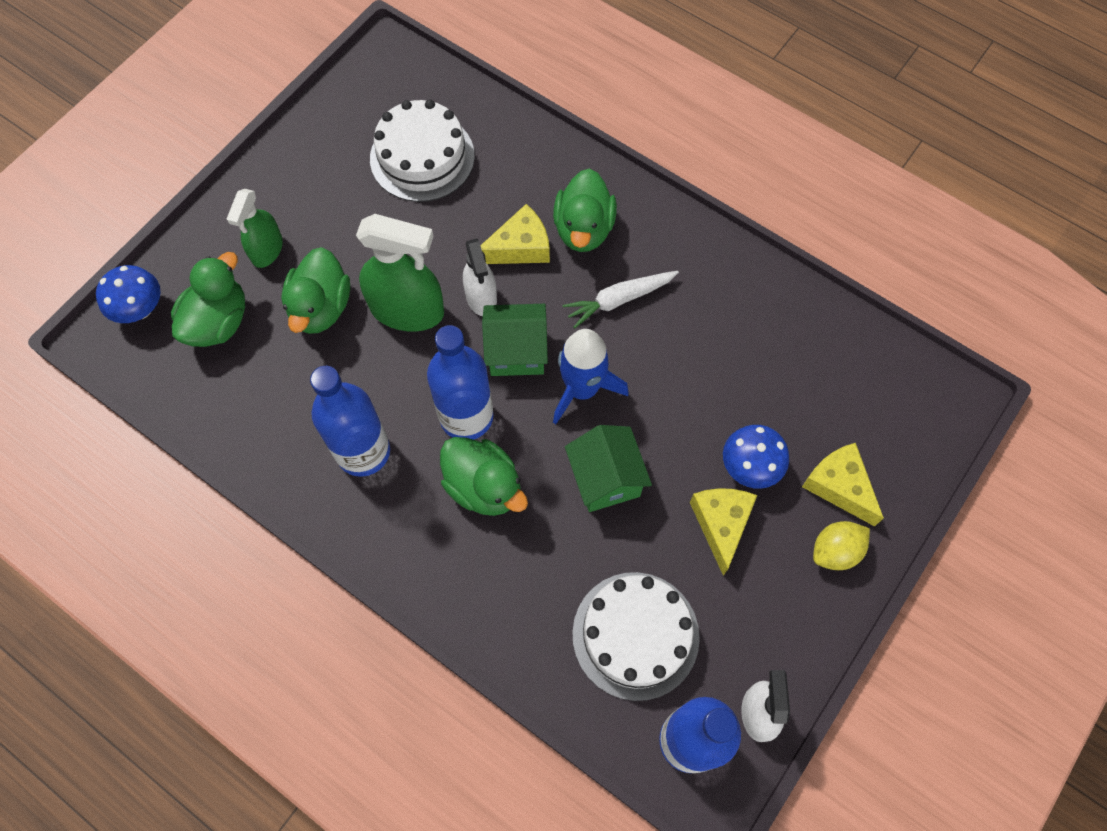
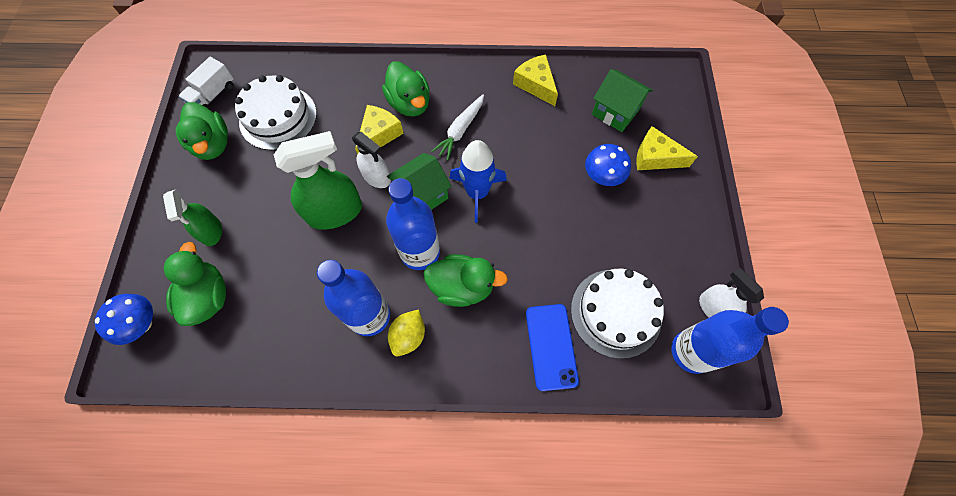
camera: 35 degrees left, 0 degrees up
(321, 308) = (275, 245): green duck -> green duck (213, 144)
(370, 87) = (213, 95): none -> white truck
(531, 620) = (551, 346): none -> blue phone
(605, 479) = (530, 235): green house -> green house (615, 112)
(721, 524) = (612, 218): yellow cheese -> yellow cheese (536, 84)
(835, 551) = (681, 193): yellow lemon -> yellow lemon (409, 336)

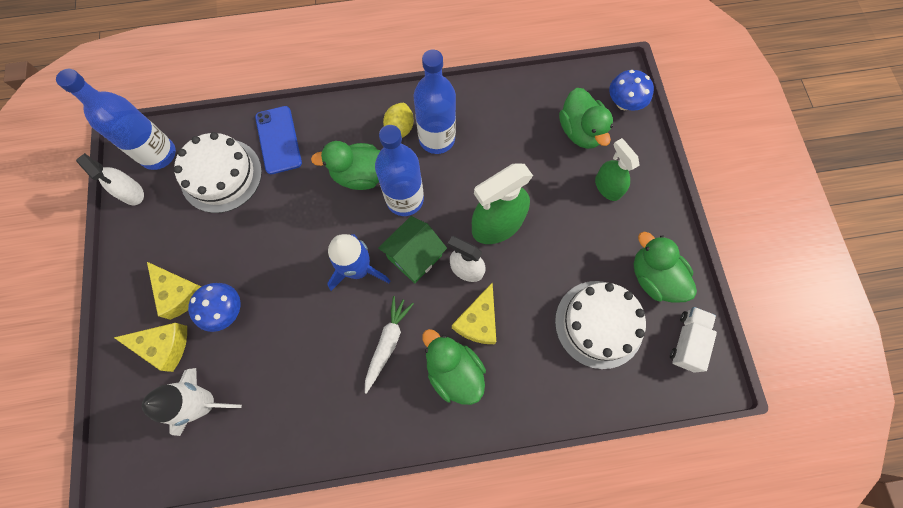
camera: 170 degrees right, 5 degrees up
(536, 84) = (303, 429): yellow cheese -> yellow cheese (180, 293)
(615, 112) = (205, 402): green house -> white rocket

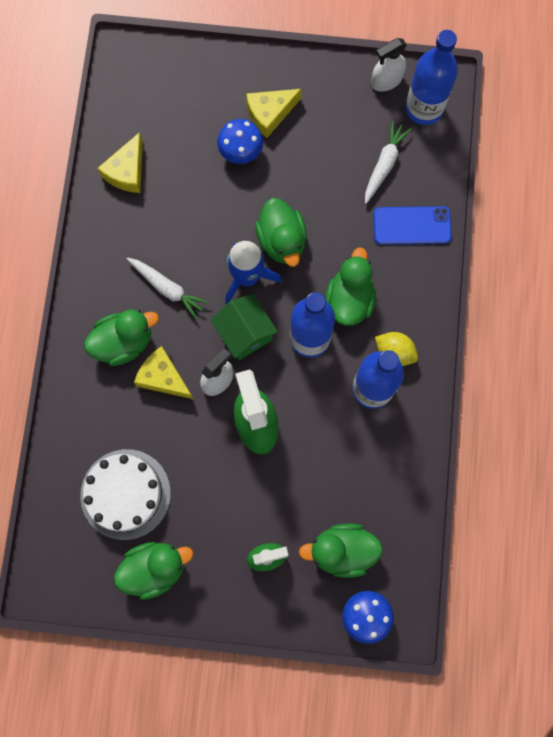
camera: 105 degrees right, 5 degrees up
(164, 346) = (223, 96): yellow cheese -> yellow cheese (127, 171)
(205, 402) = (162, 124): white rocket -> none
(221, 175) = (384, 165): white cake -> white carrot
(315, 247) = (282, 241): none -> green duck
(687, 341) = (82, 576): white truck -> none

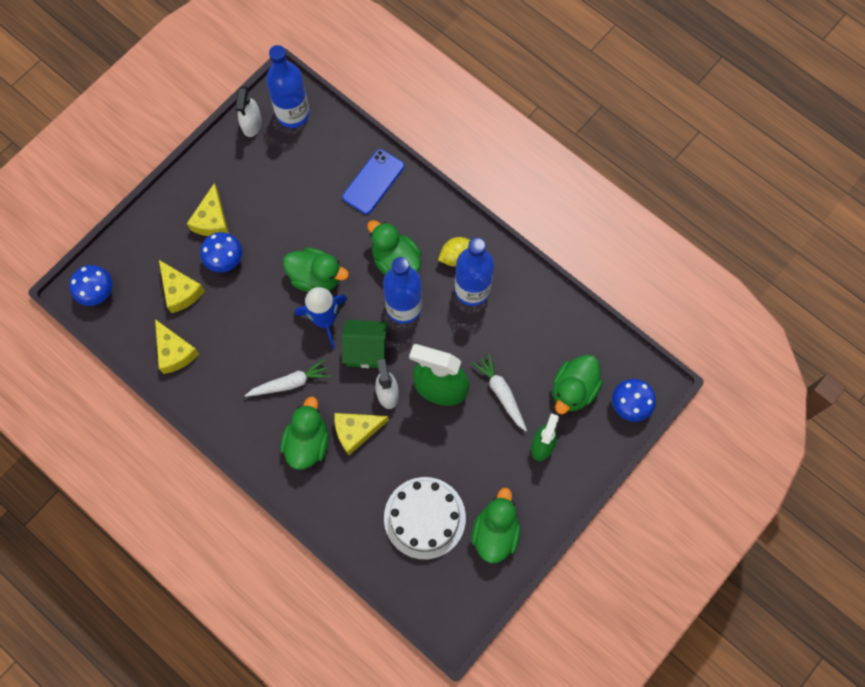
camera: 55 degrees left, 5 degrees down
(135, 69) = (97, 292): none -> blue mushroom
(185, 136) = (180, 291): none -> yellow cheese
(384, 165) = (314, 169): white carrot -> white carrot (501, 393)

